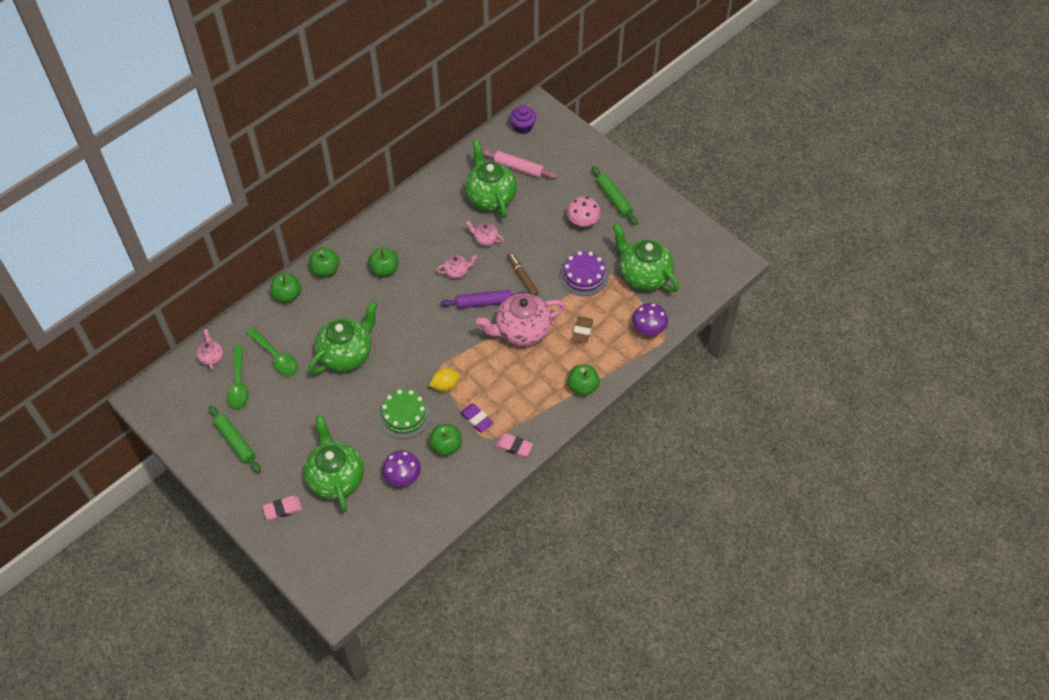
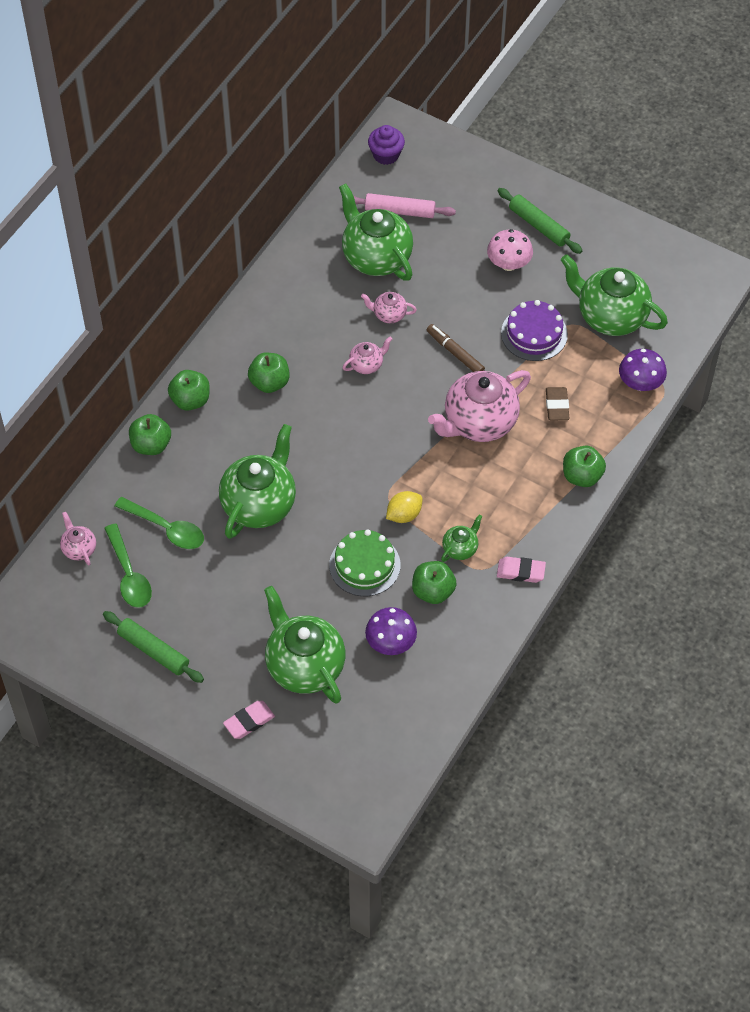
camera: 15 degrees left, 0 degrees up
(476, 419) = (460, 548): purple eraser -> green teapot
(484, 302) = (416, 397): purple rolling pin -> none

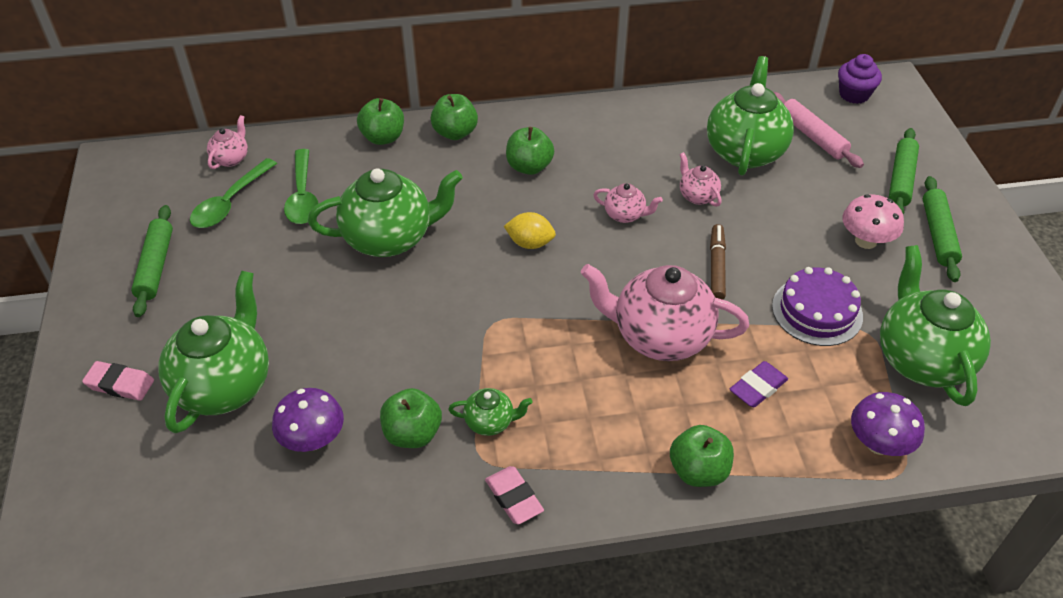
camera: 50 degrees right, 10 degrees down
(364, 565) = (393, 356): green cake -> none
(404, 515) = (485, 348): yellow lemon -> yellow lemon (530, 243)
(481, 202) = (901, 179): none -> green rolling pin
(557, 406) = (758, 387): brown eraser -> purple eraser

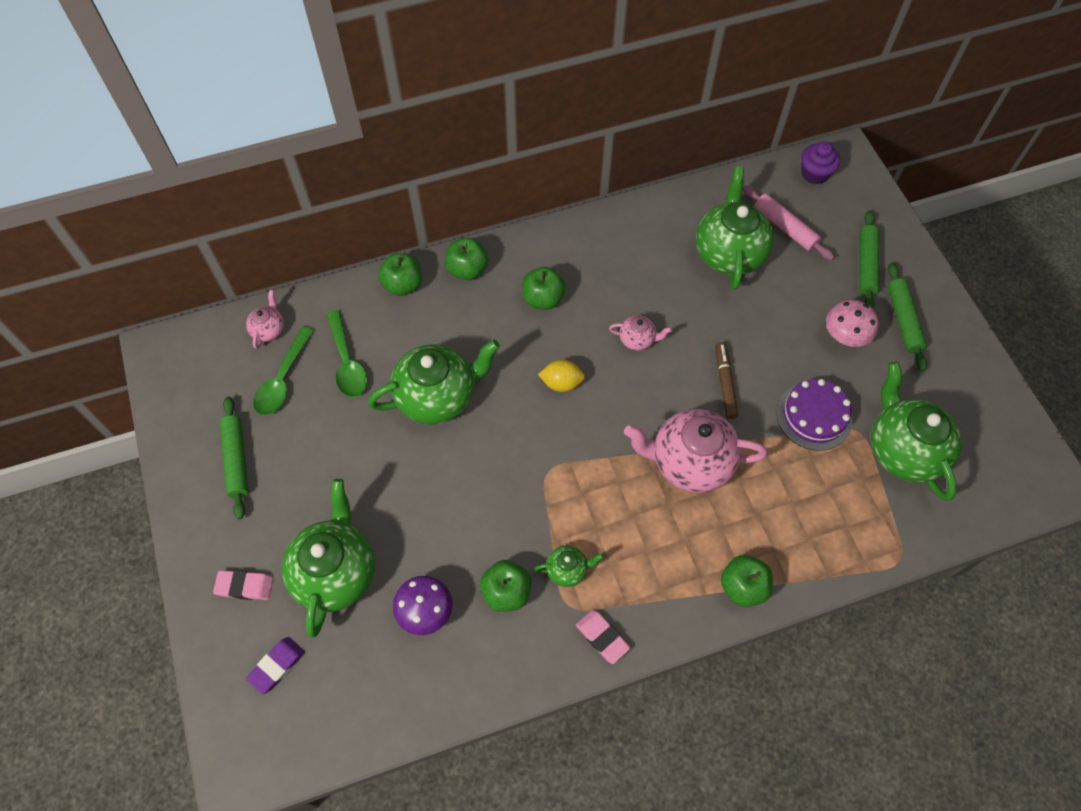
camera: 10 degrees left, 15 degrees up
(697, 196) = (696, 309): pink teapot -> none
(758, 387) = (777, 500): purple eraser -> purple eraser (277, 666)
(878, 444) = (879, 537): purple mushroom -> none

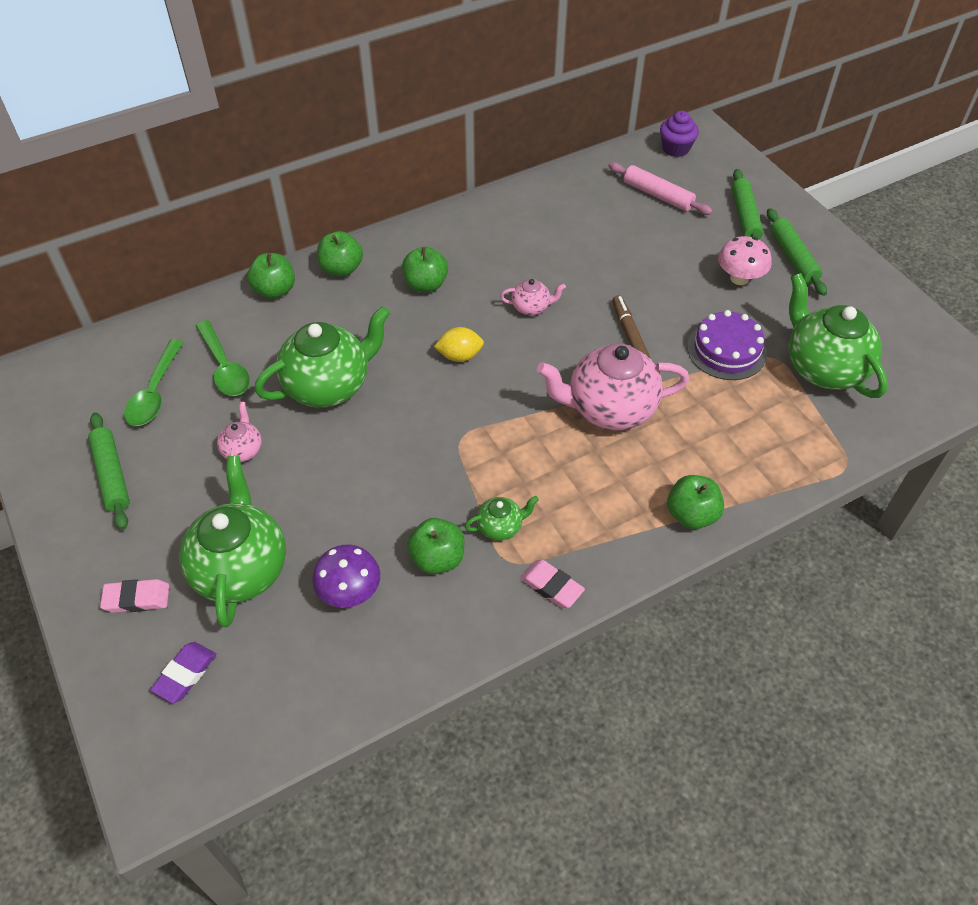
camera: 10 degrees left, 10 degrees down
(269, 330) = (133, 349): pink teapot -> pink teapot (242, 450)
(729, 253) = (607, 223): green teapot -> none

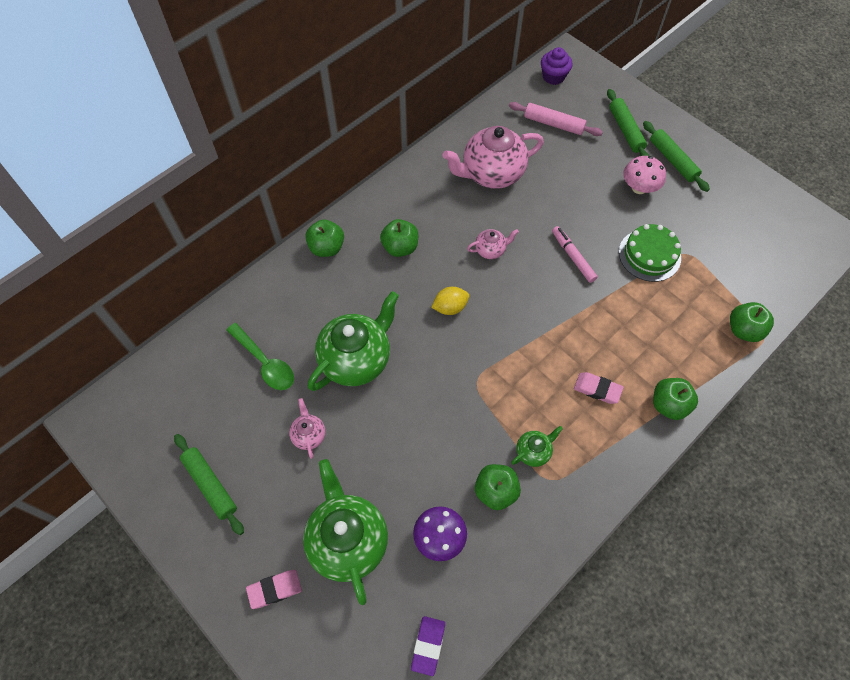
camera: 15 degrees left, 10 degrees up
(155, 392) = (216, 400): green spoon -> none
(185, 674) = (339, 643): purple eraser -> purple eraser (428, 645)
(275, 290) = (279, 280): green apple -> green apple (744, 330)
(551, 586) = (588, 492): pink eraser -> pink eraser (597, 389)
(609, 409) = (580, 328): pink teapot -> pink teapot (491, 174)
(629, 333) = (573, 257): brown marker -> pink marker
(726, 350) = (649, 255): purple cake -> green cake
(823, 368) = (723, 254): green teapot -> none

